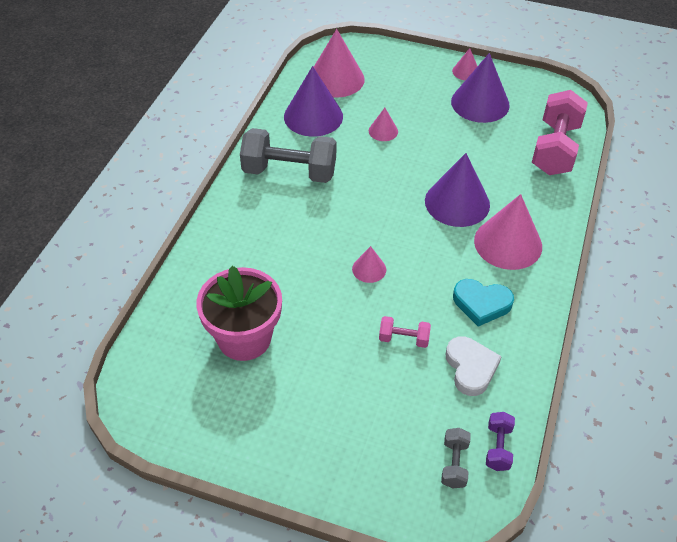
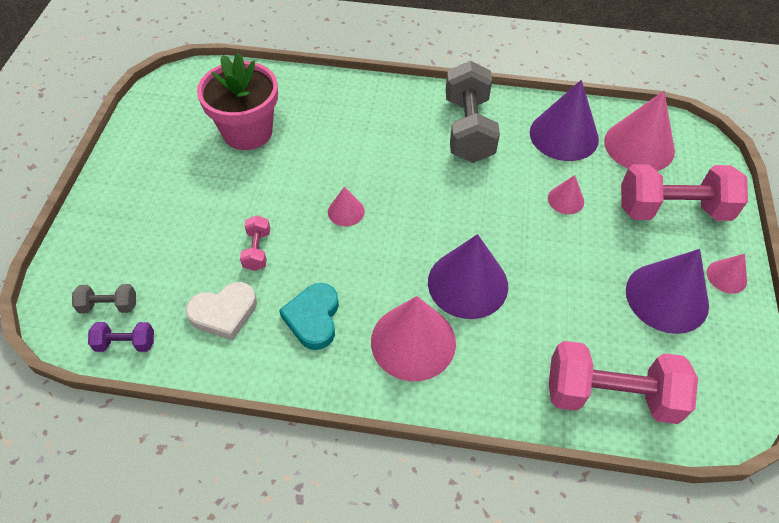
camera: 80 degrees right, 5 degrees up
(403, 79) = (672, 209): none -> pink dumbbell

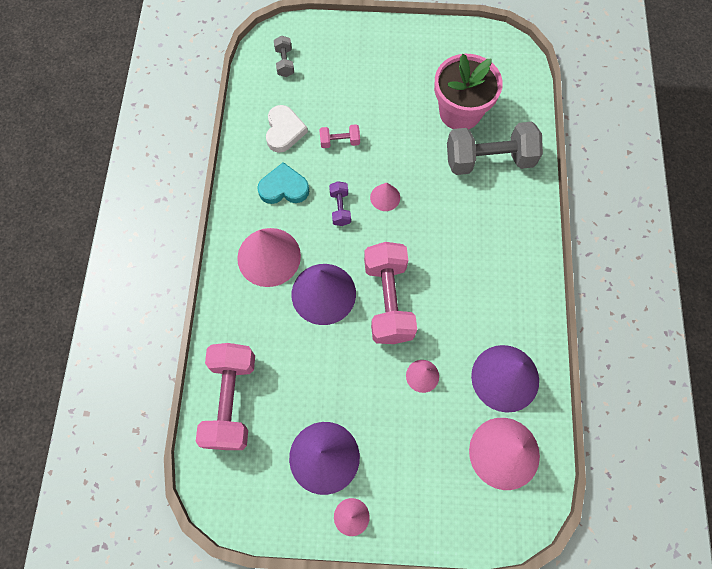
camera: 85 degrees right, 15 degrees up
(126, 343) = (257, 80): purple dumbbell -> purple dumbbell (340, 208)
(224, 313) = (284, 131): white heart -> white heart turned 150 degrees counterclockwise
(468, 129) = (496, 289): grey dumbbell -> grey dumbbell (489, 160)
(672, 209) = (424, 476): pink dumbbell -> pink dumbbell (388, 300)

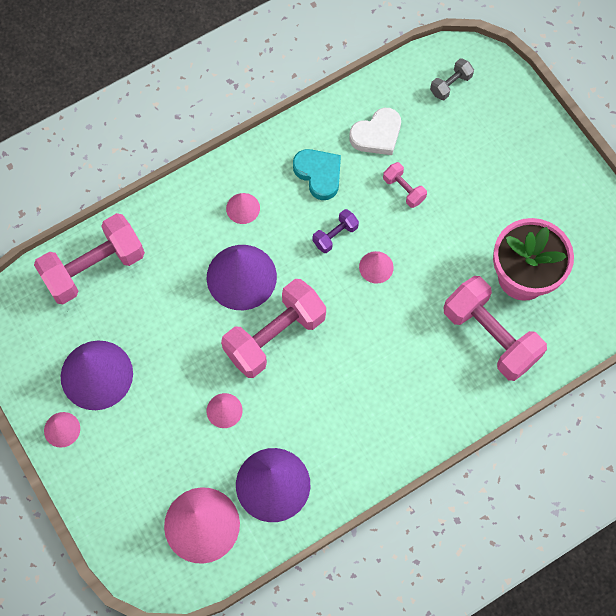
camera: 55 degrees right, 0 degrees up
(269, 257) = (243, 208): pink cone -> pink cone, size x0.49
(489, 160) = (490, 336): grey dumbbell -> pink dumbbell

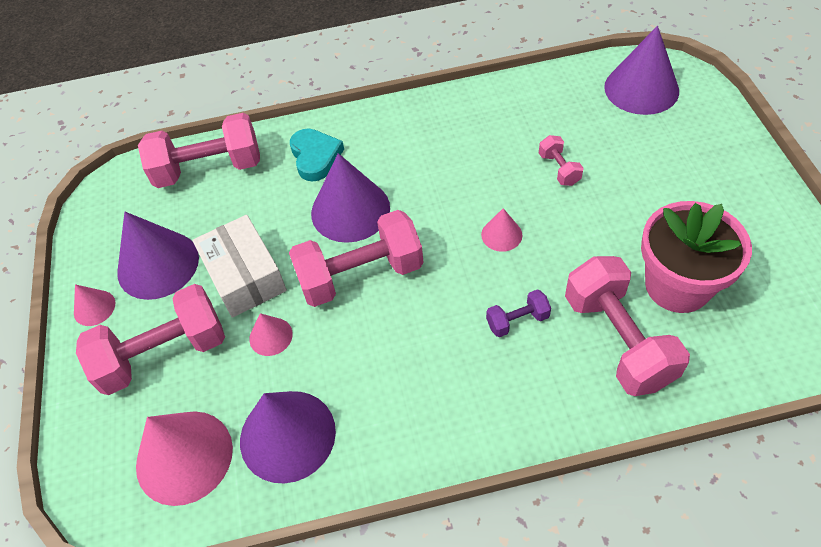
camera: 25 degrees right, 15 degrees down
(143, 451) = (164, 354): none -> pink dumbbell
(178, 364) = (244, 276): none -> white box
(243, 208) = (380, 150): pink cone -> none
(319, 174) = (471, 137): turquoise heart -> turquoise heart (315, 157)
(335, 235) = (467, 195): purple dumbbell -> purple dumbbell (517, 320)
(377, 135) = (546, 116): white heart -> none
(450, 85) = (641, 88): grey dumbbell -> purple cone

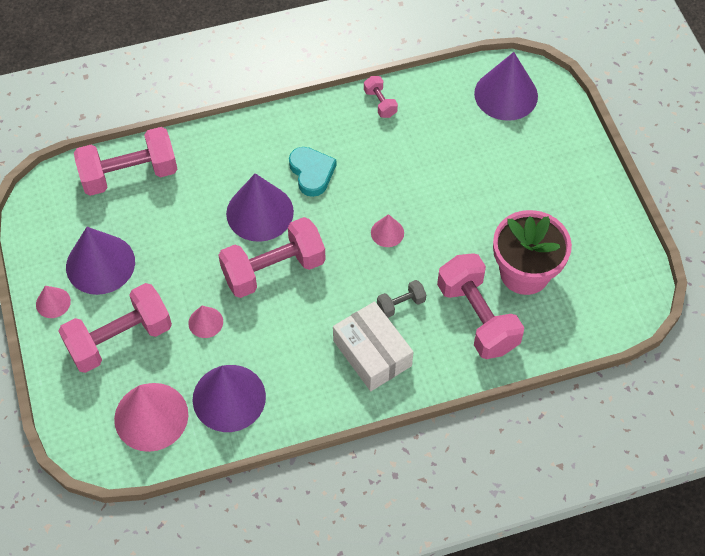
camera: 10 degrees left, 5 degrees up
(244, 276) = (176, 272): white box -> white box (372, 353)
(315, 157) = (224, 162): turquoise heart -> turquoise heart (312, 173)
(517, 320) = (401, 304): purple dumbbell -> grey dumbbell
(559, 169) = (434, 173): pink dumbbell -> pink dumbbell (380, 103)

